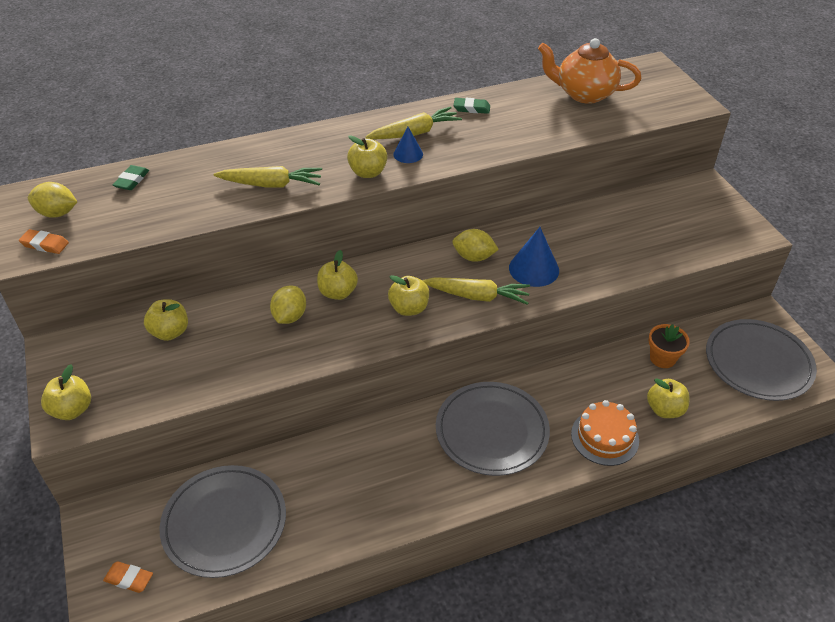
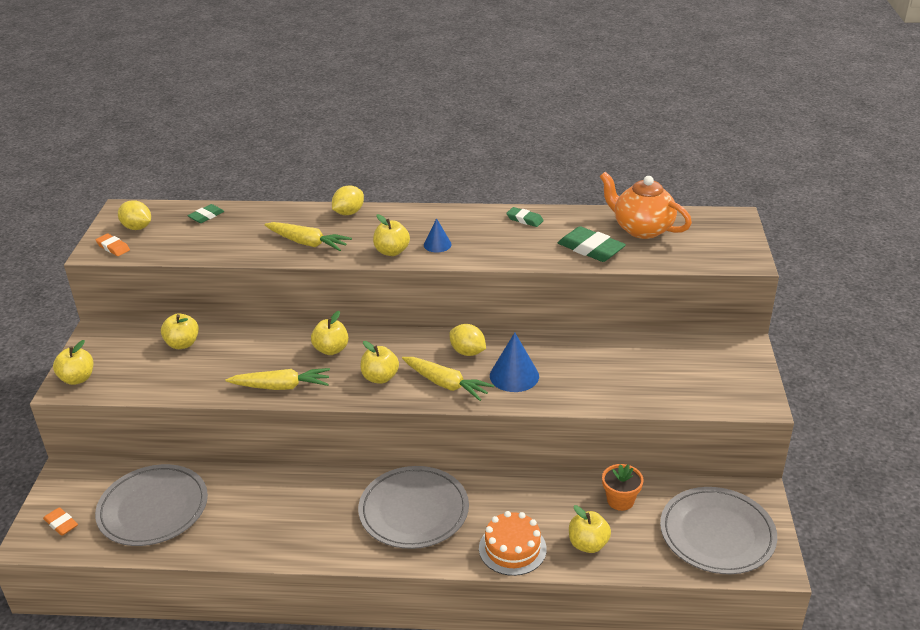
camera: 25 degrees right, 10 degrees down
(290, 316) = (280, 357): yellow lemon -> yellow lemon (348, 213)
(415, 133) = (457, 229): yellow carrot -> yellow carrot (281, 386)
(555, 124) = (590, 249): none -> green eraser

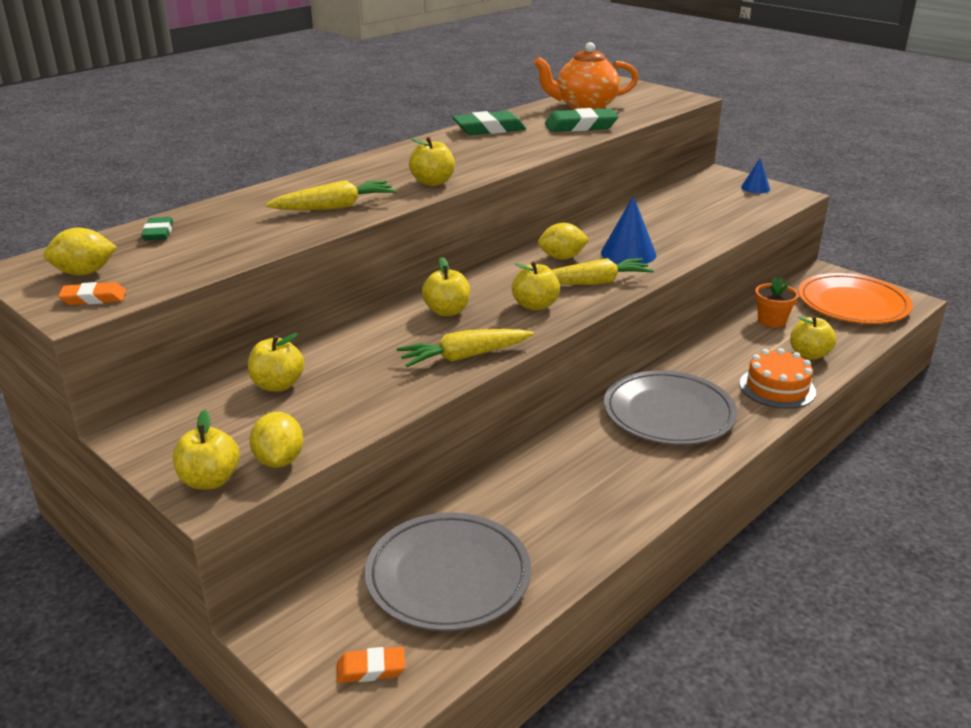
camera: 50 degrees left, 5 degrees down
(281, 386) = (464, 357): yellow carrot -> yellow carrot turned 150 degrees counterclockwise
(348, 213) = (321, 176): yellow lemon -> yellow lemon (279, 460)
(437, 244) = (460, 165): blue cone -> blue cone (755, 188)
(524, 219) = (489, 129): green eraser -> green eraser, size x1.76
(717, 534) = (852, 304): grey plate -> orange plate

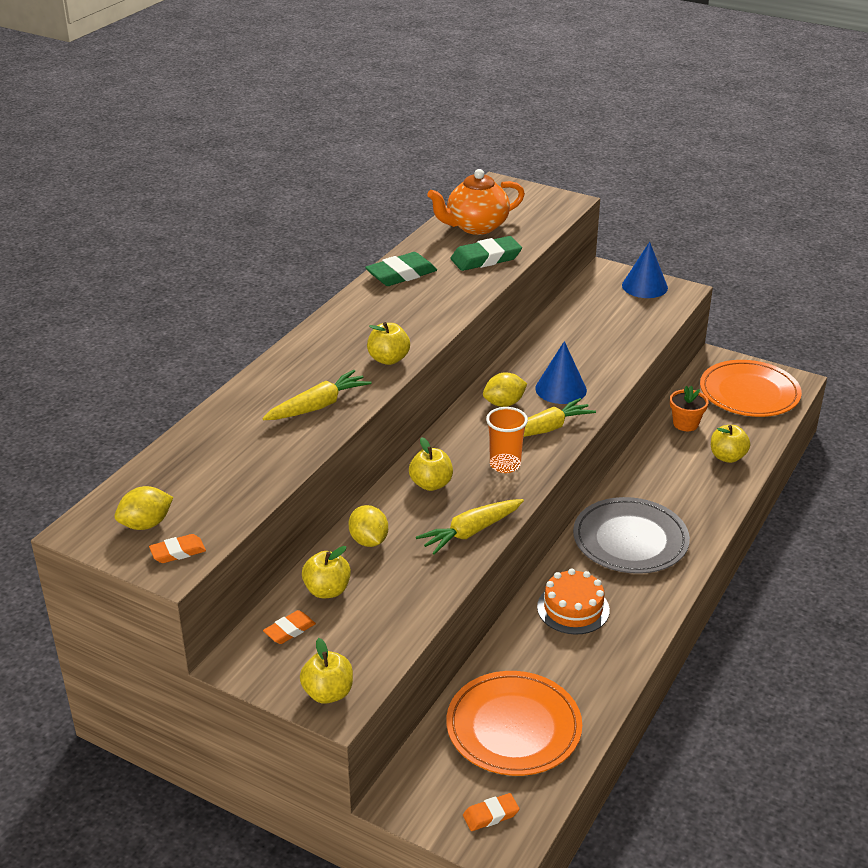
camera: 15 degrees left, 5 degrees up
(158, 233) = (177, 464): green eraser -> none
(212, 414) = (289, 630): none -> orange eraser
(279, 460) = (373, 664): yellow lemon -> yellow lemon (369, 541)
(448, 576) = (513, 727): grey plate -> orange plate
(535, 305) = (505, 465): yellow apple -> orange cup
(755, 188) = (644, 286): blue cone -> blue cone, size x1.66
(777, 388) = (711, 497): orange cake -> orange cake (573, 608)

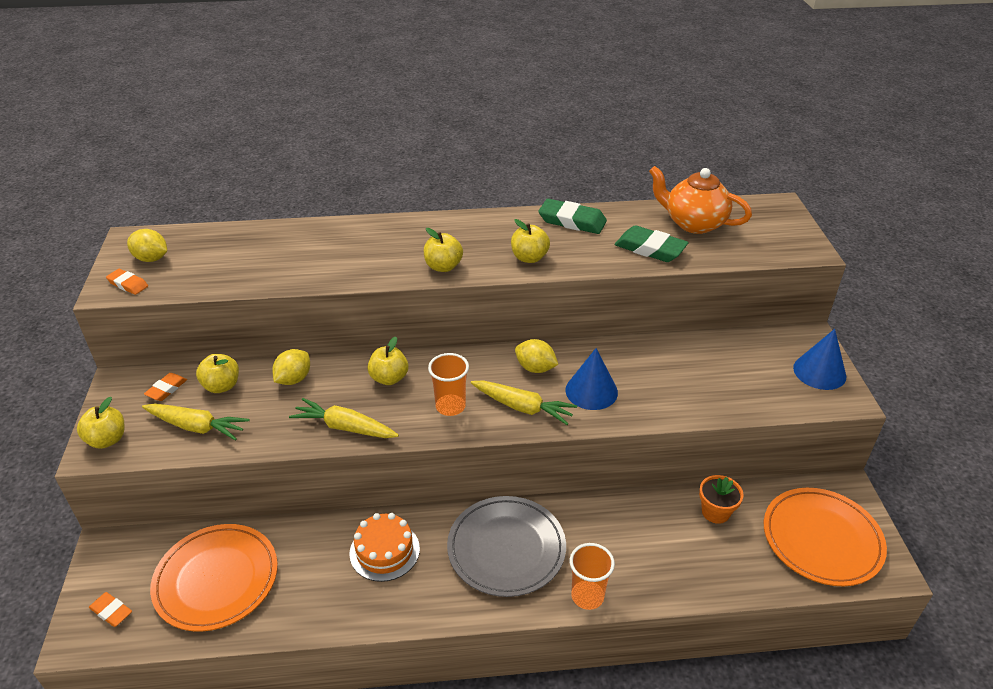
camera: 55 degrees right, 5 degrees up
(289, 630) = (166, 389): orange eraser -> orange eraser turned 75 degrees counterclockwise
(318, 406) = (349, 263): yellow carrot -> yellow carrot (197, 427)
(711, 520) = (587, 596): none -> orange cup
(727, 457) = (697, 567): yellow apple -> yellow apple (529, 258)

